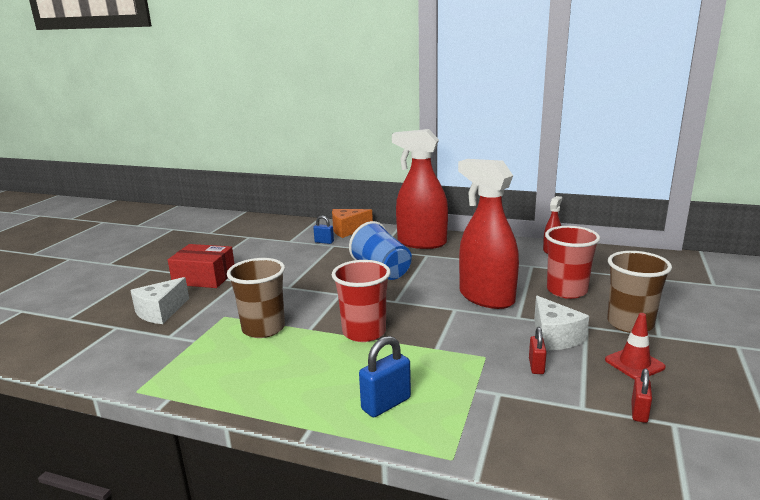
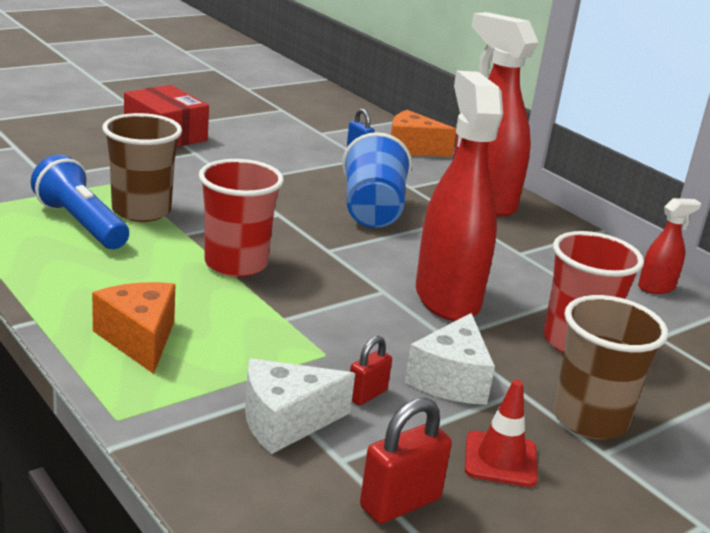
camera: 30 degrees right, 5 degrees up
(161, 312) = (73, 150): white cheese -> white cheese (285, 421)
(239, 354) = (81, 223): none -> blue flashlight
(386, 404) = (139, 339): blue padlock -> orange cheese
(639, 412) = (400, 503): red padlock -> red padlock, size x1.60

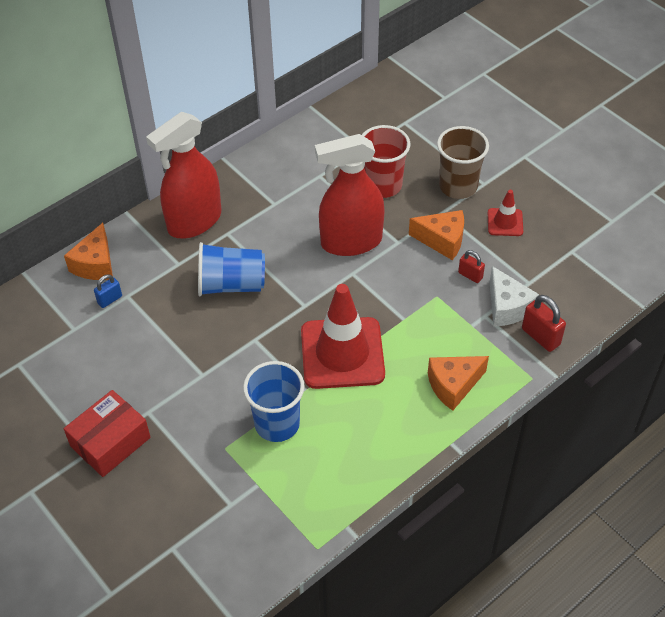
camera: 90 degrees left, 25 degrees up
(81, 223) = (311, 456): blue flashlight -> none
(141, 211) = (277, 424): brown cup -> blue cup
(236, 264) = (342, 353): red cup -> red traffic cone
(400, 503) = (552, 259): red padlock -> red padlock (540, 337)
(451, 380) = (442, 240): white cheese -> orange cheese
(656, 287) = (301, 141): red spray bottle -> none

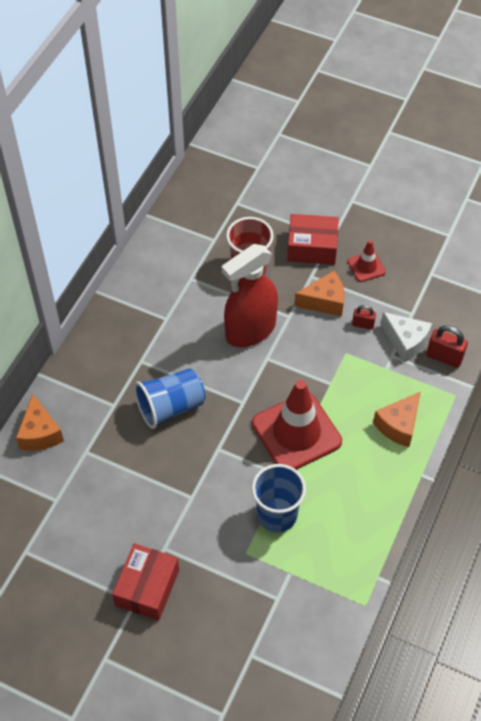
camera: 25 degrees left, 5 degrees up
(110, 299) = (72, 461): blue padlock -> none
(194, 221) = (105, 361): red spray bottle -> none
(458, 186) = (312, 247): brown cup -> red box

